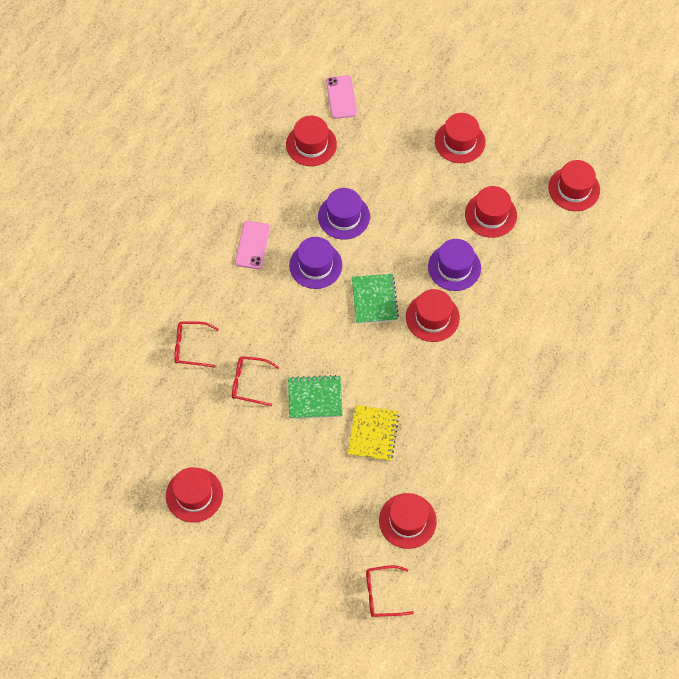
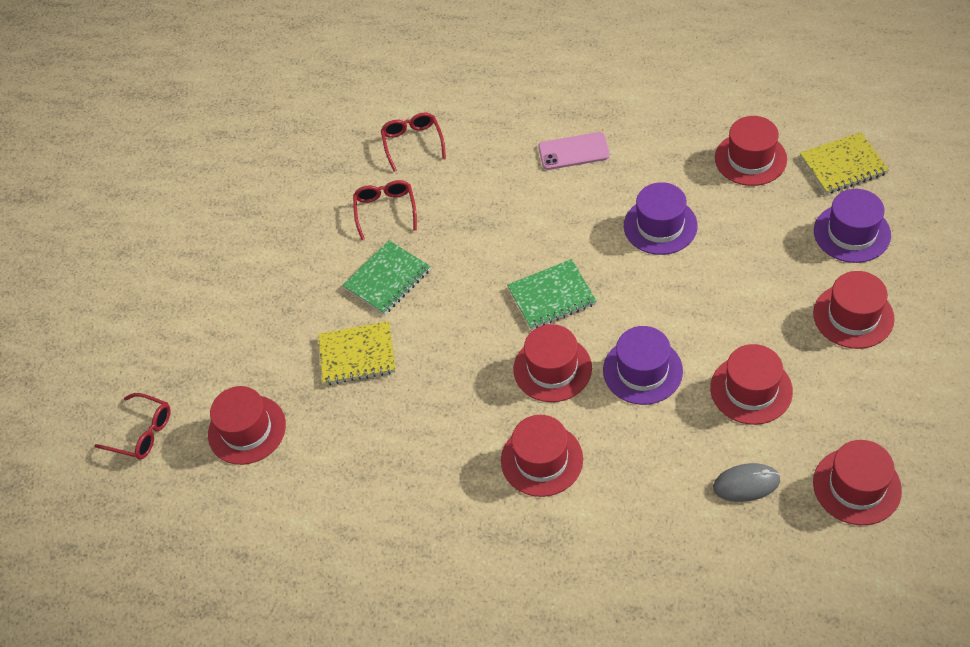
camera: 80 degrees right, 10 degrees down
(194, 495) = (228, 209): red hat -> red hat (542, 459)
(315, 265) = (574, 220): purple hat -> purple hat (852, 233)
(315, 398) = (387, 279): green notebook -> green notebook turned 60 degrees clockwise
(341, 97) = (843, 165): pink phone -> yellow notebook
(382, 594) = (142, 432): red glasses -> red glasses turned 135 degrees clockwise
(553, 242) = (746, 484): none -> grey mouse

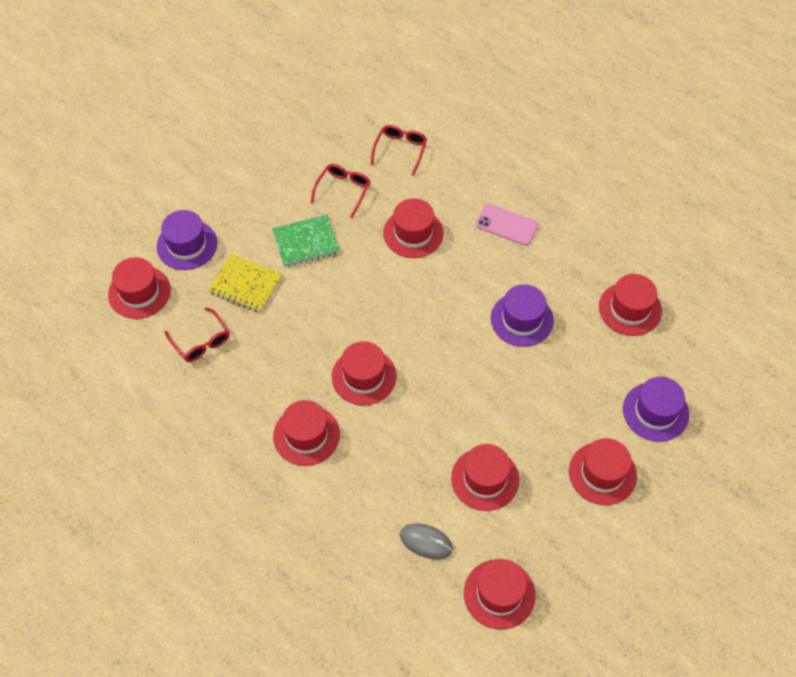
camera: 25 degrees right, 5 degrees up
(142, 432) = (75, 253): red glasses -> red glasses (201, 341)
(489, 209) = (413, 233): none -> red hat
(552, 296) = (404, 324): green notebook -> none
(642, 370) = (422, 417): purple hat -> purple hat (187, 245)
(843, 165) = (694, 356): yellow notebook -> none

